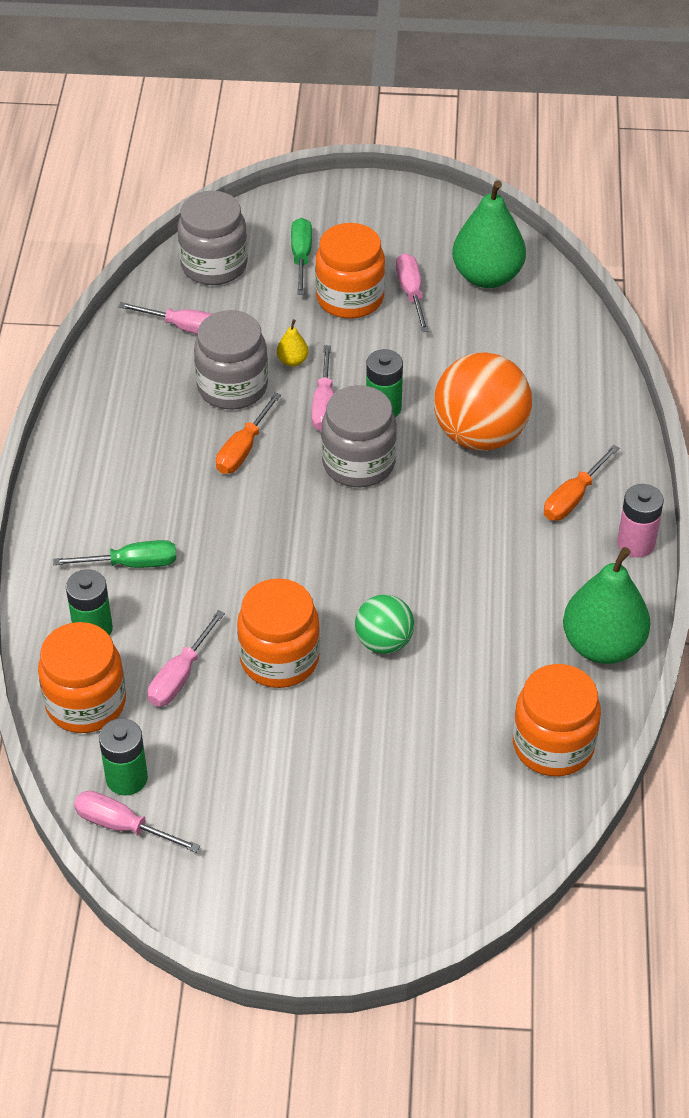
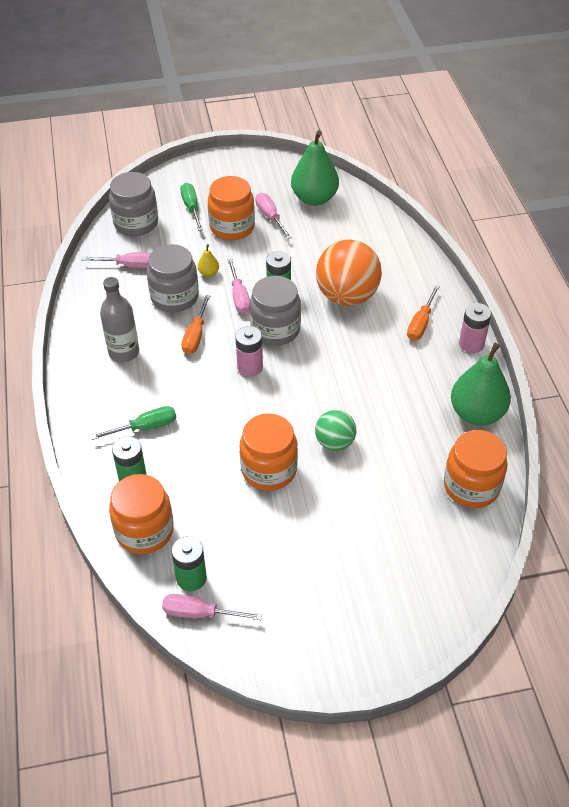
camera: 15 degrees left, 0 degrees up
(136, 452) = (124, 352): none -> grey bottle
(180, 676) = (204, 497): pink screwdriver -> none
(303, 510) = (250, 367): none -> pink battery

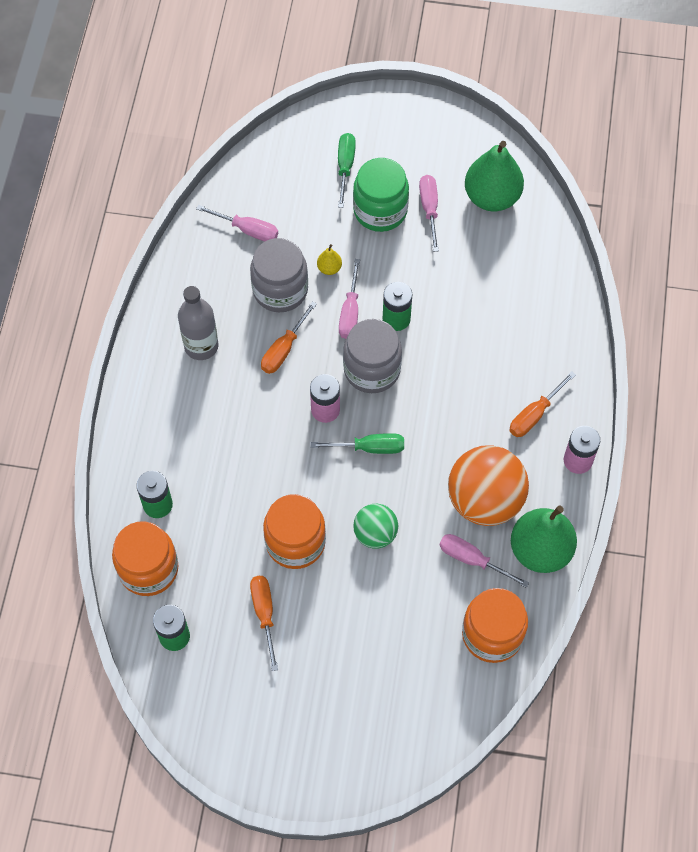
camera: 20 degrees right, 15 degrees up
(136, 223) = (275, 170): grey jar -> none
(145, 427) = (191, 448): green screwdriver -> green screwdriver (369, 448)
(199, 613) = (168, 676): pink screwdriver -> pink screwdriver (472, 560)
(232, 227) = (380, 210): orange jar -> green jar
(266, 533) = (264, 614): none -> orange screwdriver
(347, 296) = (469, 350): orange ball -> orange ball (485, 500)

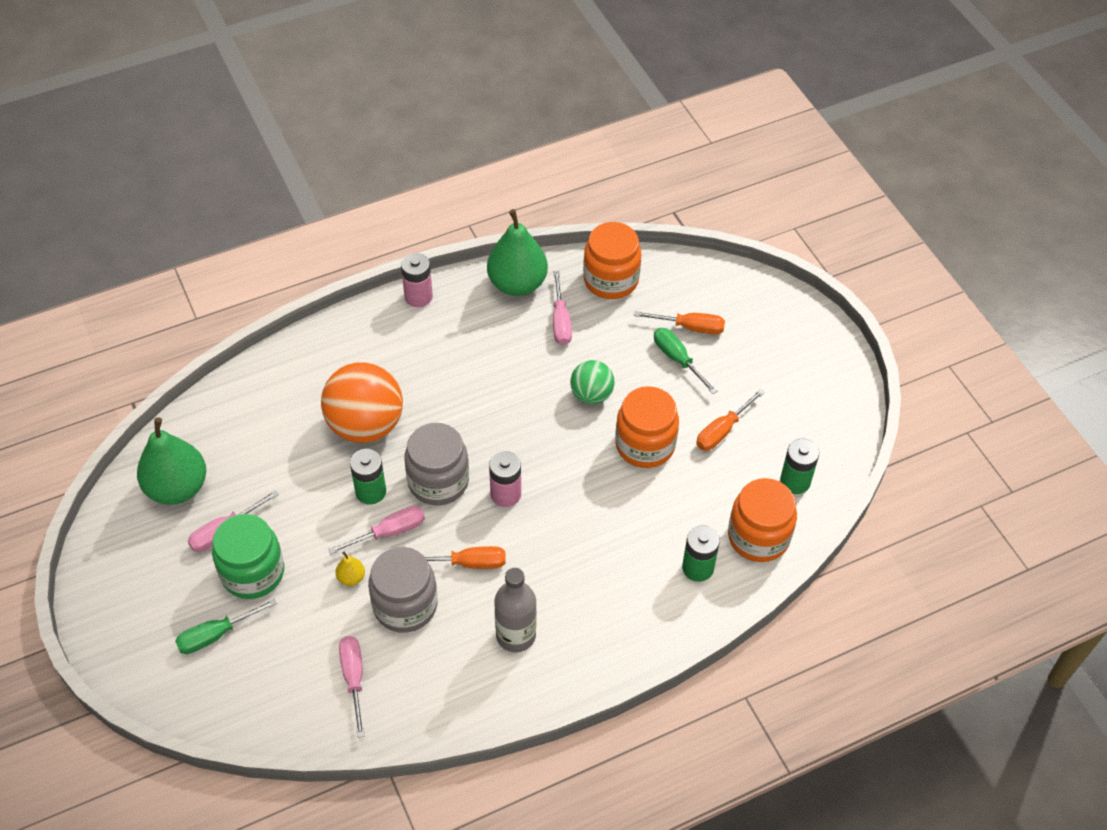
camera: 125 degrees left, 10 degrees down
(369, 448) = (517, 441): green screwdriver -> green screwdriver (677, 359)
(485, 500) = (502, 338): orange ball -> orange ball (365, 425)
(534, 415) = (396, 344): orange screwdriver -> orange screwdriver (690, 327)

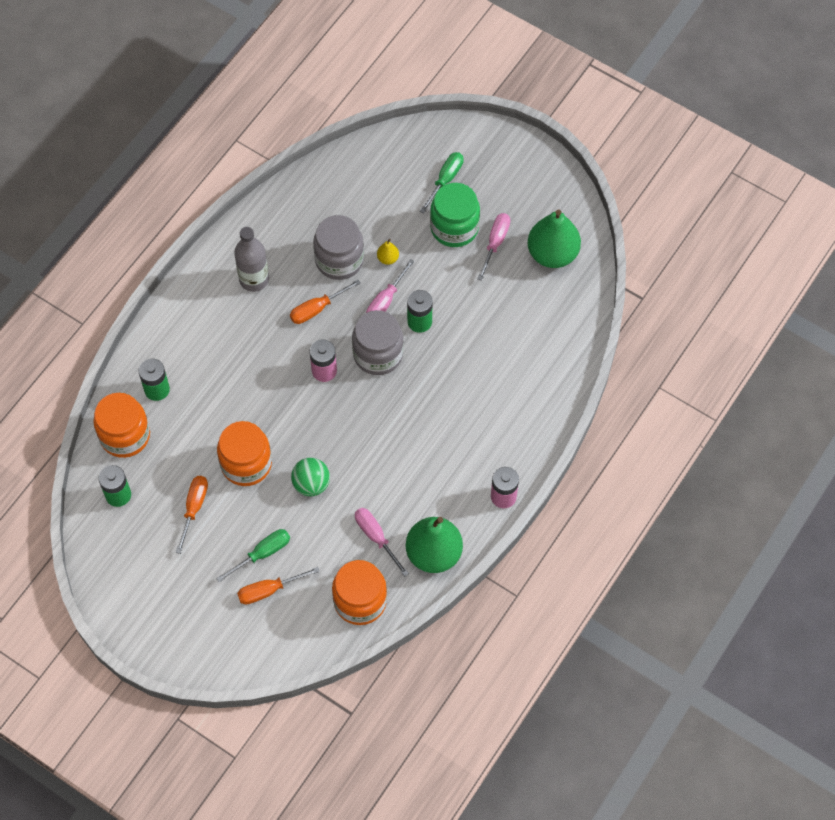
camera: 150 degrees right, 10 degrees up
(353, 678) = (339, 200): pink screwdriver -> none
(365, 425) = (461, 367): orange ball -> none
(677, 359) = (262, 553): green screwdriver -> green screwdriver turned 60 degrees counterclockwise

